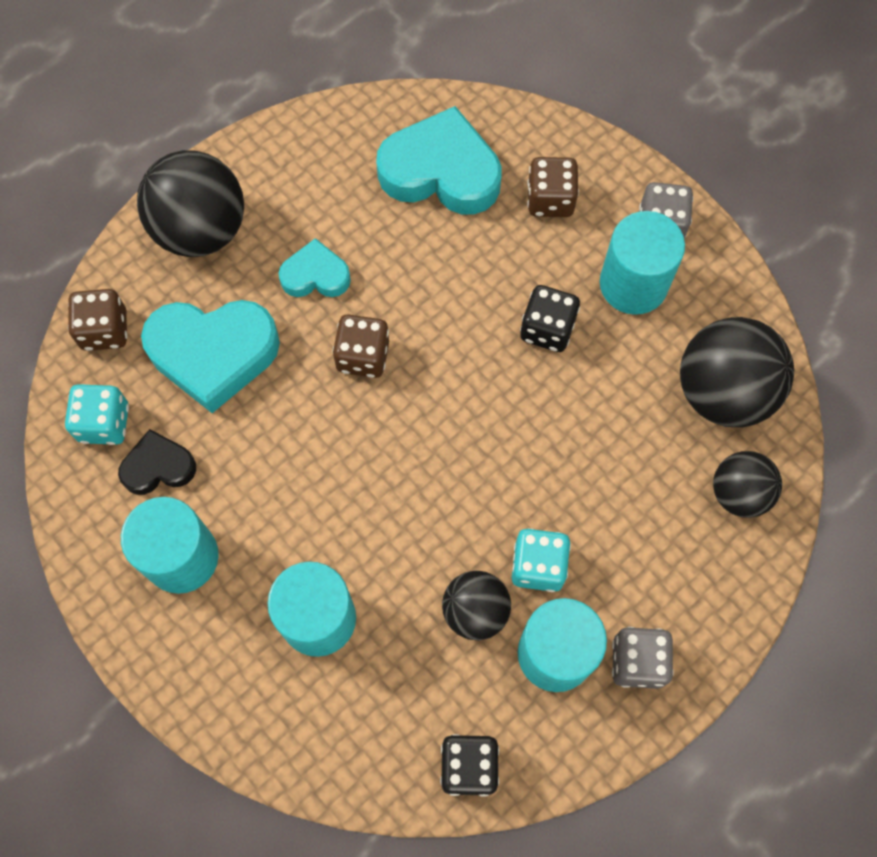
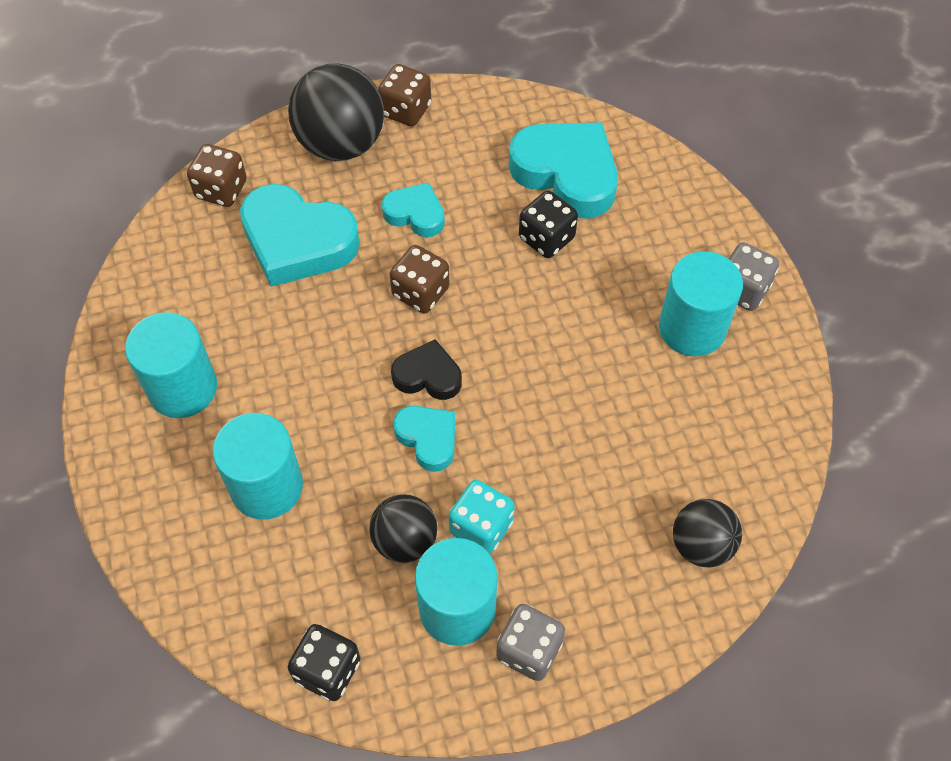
camera: 25 degrees right, 10 degrees down
(104, 423) = (181, 259): turquoise dice -> none
(158, 467) = (204, 310): black heart -> black heart (428, 375)
(446, 502) = (428, 439): none -> turquoise heart
(547, 329) = (594, 334): black dice -> black dice (546, 238)
(550, 199) = (652, 231): brown dice -> brown dice (406, 110)
(723, 391) = (730, 451): black ball -> none

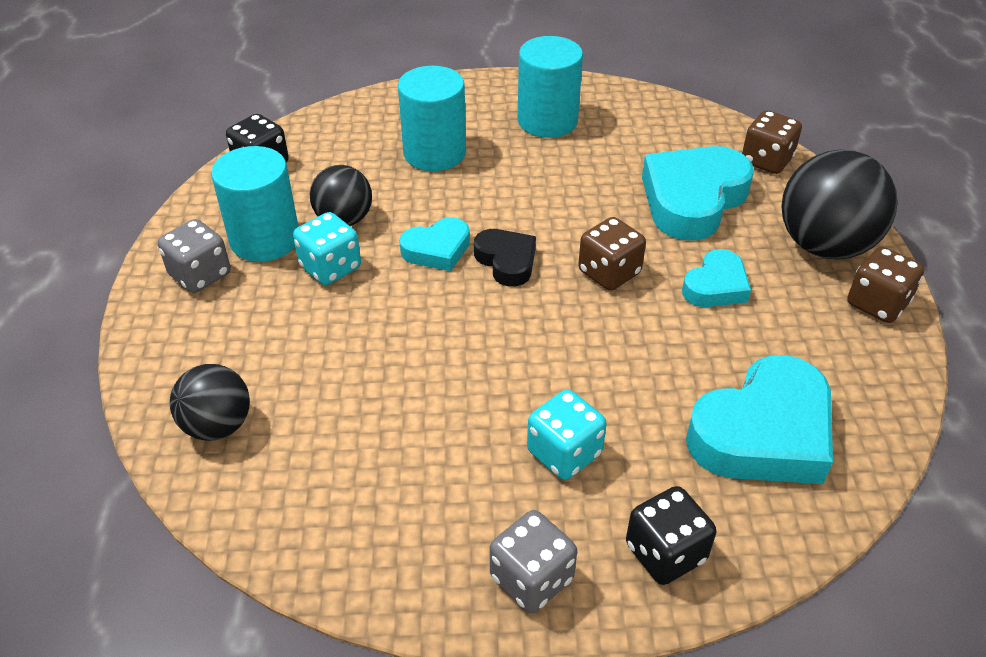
camera: 105 degrees right, 15 degrees down
(428, 375) = (506, 261): black heart -> black heart turned 60 degrees counterclockwise
(546, 238) = (661, 389): black dice -> black dice (665, 553)
(631, 290) = (564, 453): none -> turquoise dice
(692, 328) = (489, 500): turquoise cylinder -> none

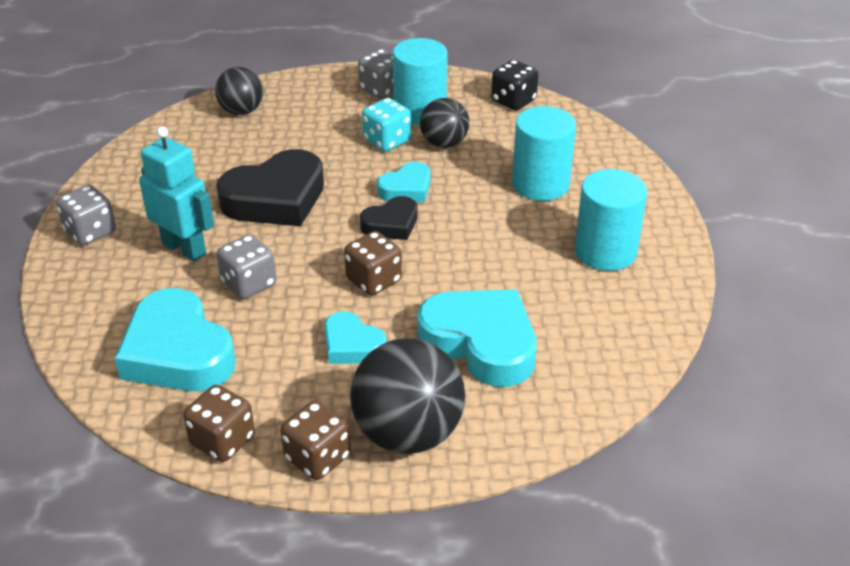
camera: 90 degrees right, 5 degrees down
(437, 249) = (406, 189): turquoise heart -> turquoise heart turned 105 degrees counterclockwise
(452, 367) = (276, 198): none -> black heart
(564, 453) = (184, 248): turquoise dice -> turquoise robot
(629, 378) = (249, 284): none -> grey dice
(665, 553) = (88, 290): black dice -> none
(766, 161) = (556, 409): brown dice -> brown dice (222, 441)

